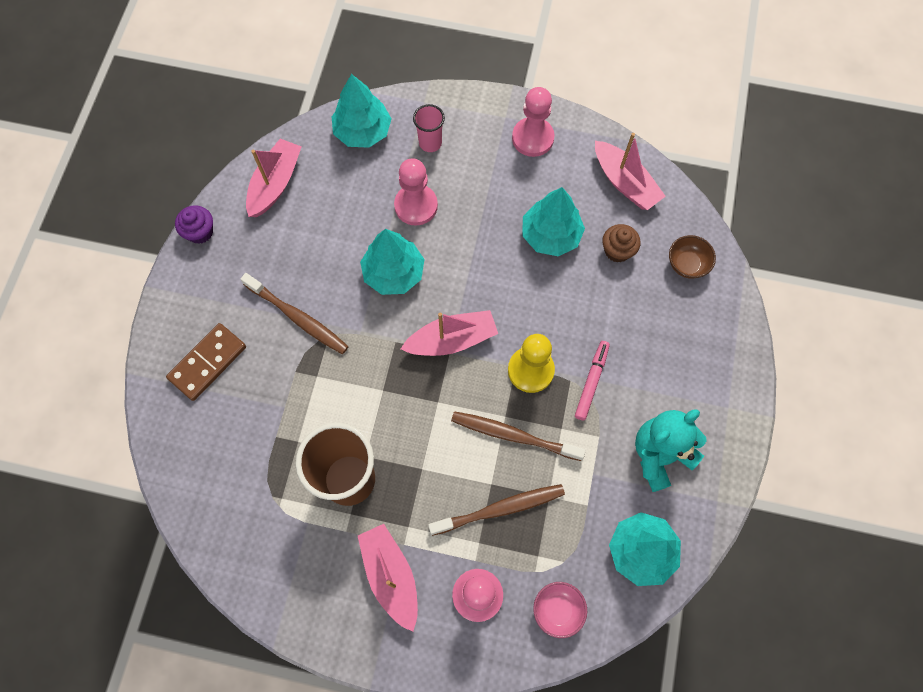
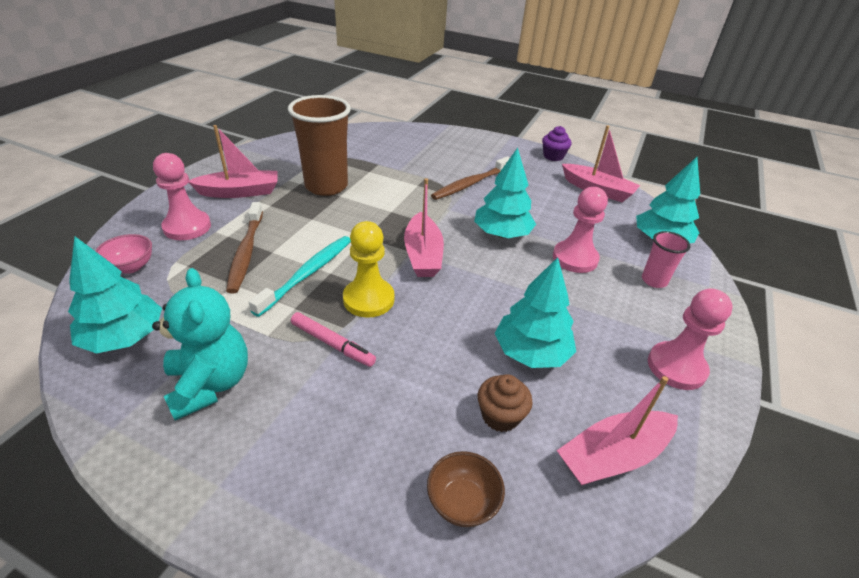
camera: 100 degrees right, 30 degrees down
(208, 363) = (446, 148): brown domino -> none
(513, 435) = (308, 274): brown toothbrush -> turquoise toothbrush

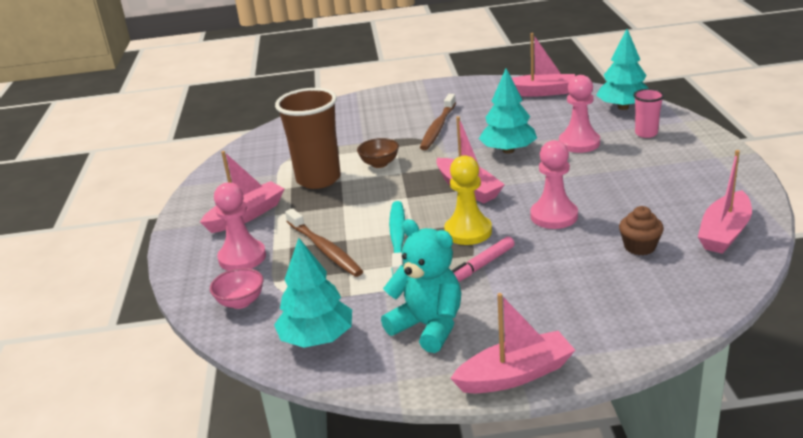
camera: 25 degrees left, 10 degrees down
(199, 500) = (515, 375): none -> pink boat
(332, 344) = (480, 266): pink marker -> pink marker turned 135 degrees clockwise
(462, 502) = (669, 293): brown bowl -> brown bowl (379, 164)
(531, 352) = (617, 208): turquoise tree -> none
(553, 156) = (477, 82): purple cupcake -> none
(676, 367) = (711, 174): pink pawn -> pink pawn (554, 216)

